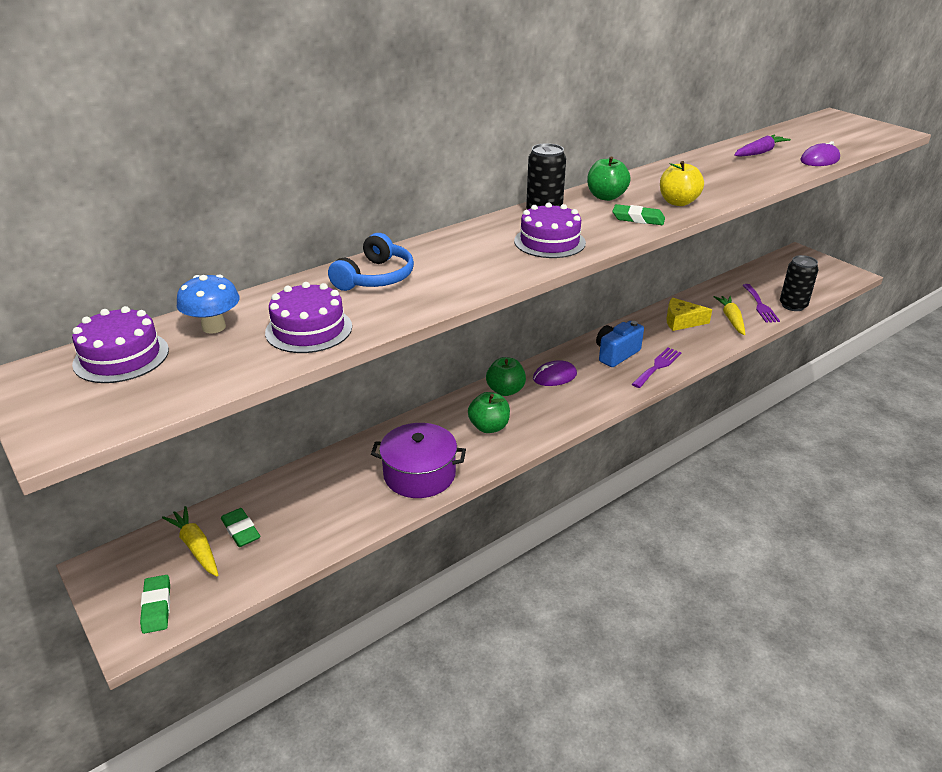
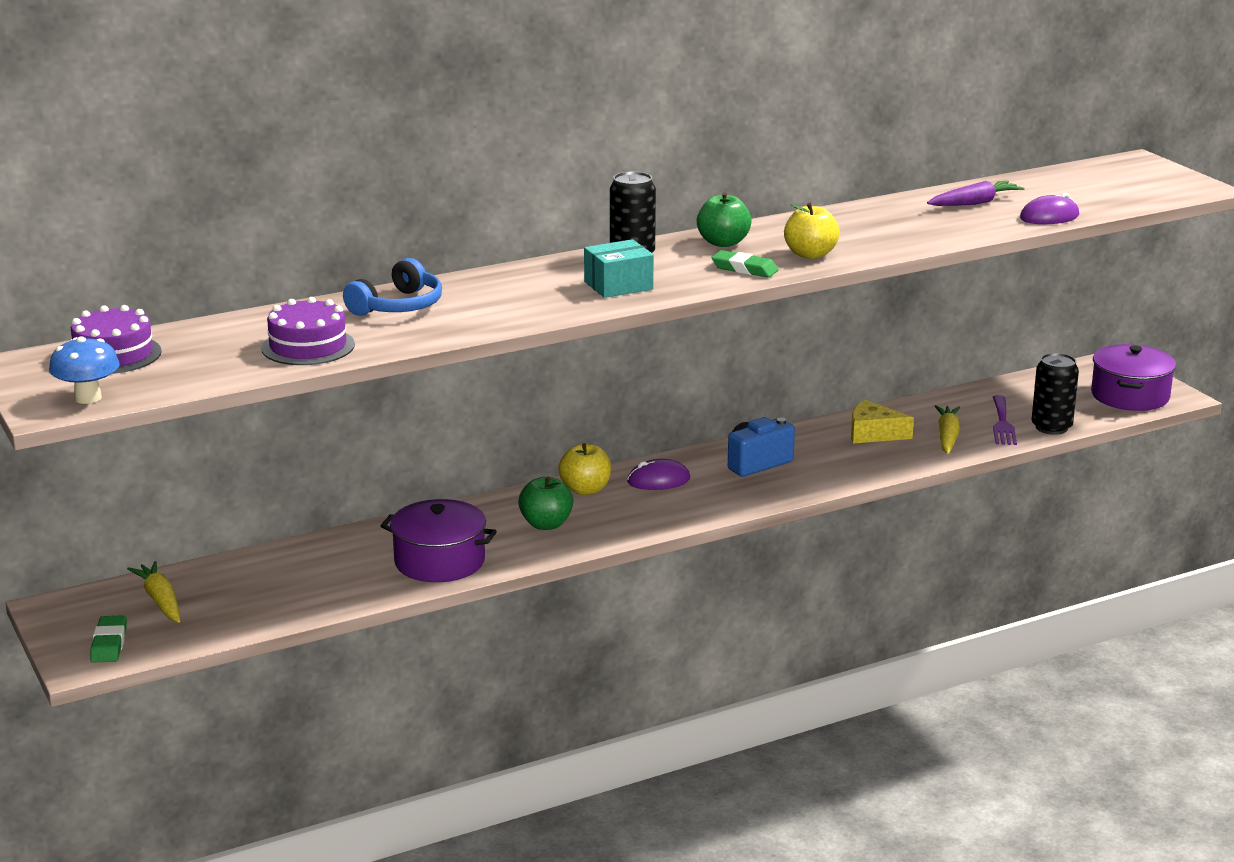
camera: 10 degrees right, 10 degrees down
(214, 327) = (211, 337): blue mushroom -> blue mushroom (88, 398)
(241, 530) = (214, 591): green eraser -> none
(505, 390) = (585, 489): green apple -> yellow apple
(549, 242) = (618, 285): purple cake -> turquoise box
(658, 366) = (806, 481): purple fork -> none
(825, 276) = (1130, 396): none -> purple pot

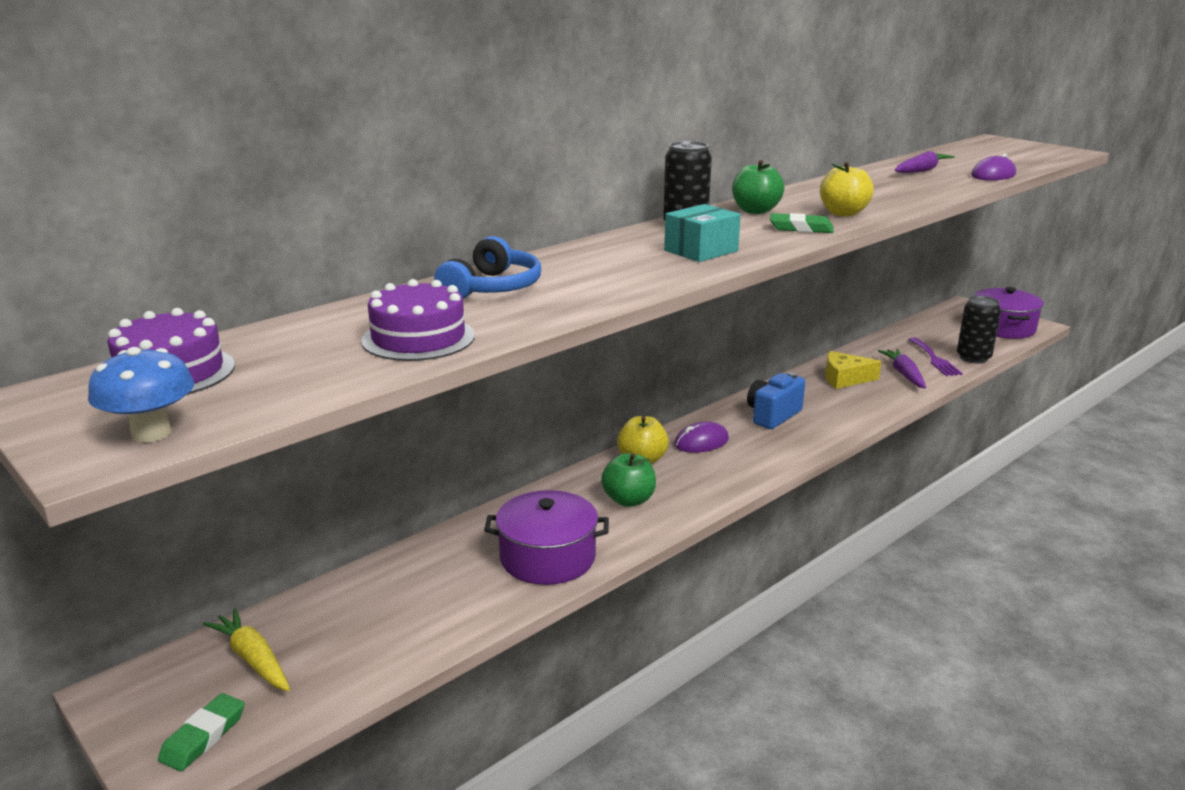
camera: 15 degrees left, 0 degrees up
(109, 644) = (203, 736): green eraser -> green eraser turned 45 degrees clockwise
(947, 437) = (904, 374): yellow carrot -> purple carrot

